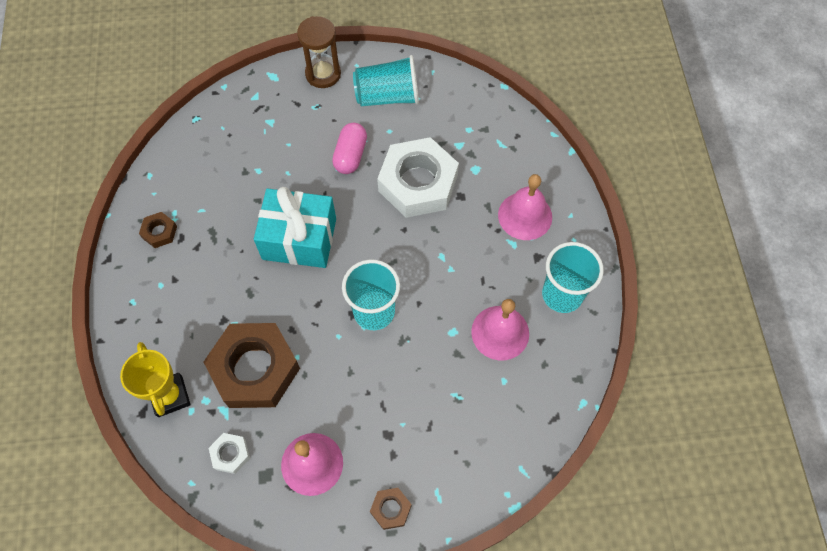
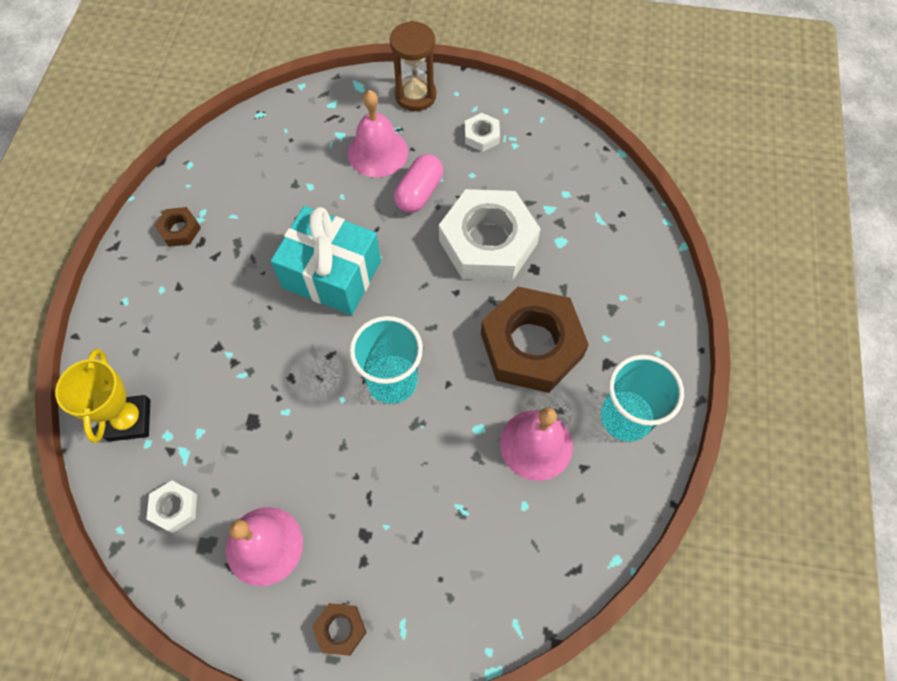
camera: 15 degrees right, 0 degrees up
(255, 369) = (234, 413): brown nut -> brown nut (531, 345)
(388, 96) = (481, 136): turquoise cup -> white nut
(525, 216) = (605, 310): pink bell -> pink bell (377, 152)

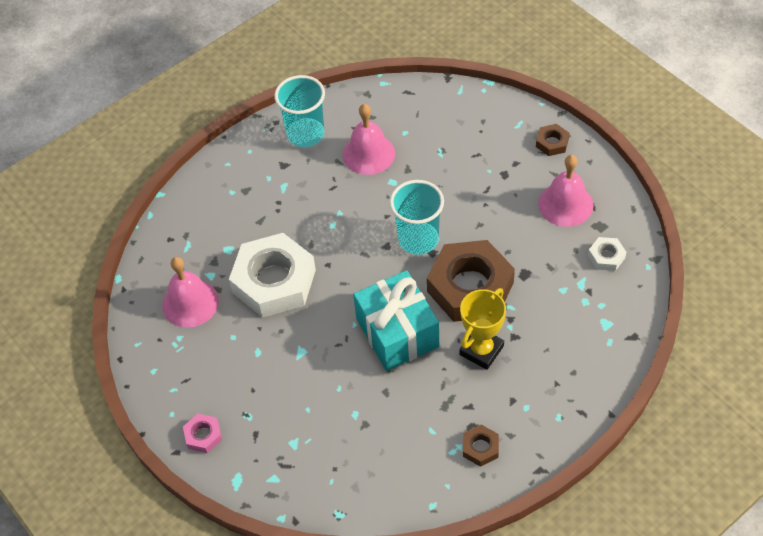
camera: 135 degrees left, 10 degrees down
(129, 420) = (604, 327): yellow trophy -> yellow trophy (481, 350)
(377, 152) = (280, 405): pink bell -> pink bell (190, 303)
(415, 95) = (203, 435): brown hourglass -> pink nut
(419, 193) = (283, 350): pink capsule -> none
(481, 136) = (193, 362): white nut -> none
(531, 345) = (315, 203): brown nut -> brown nut (470, 287)

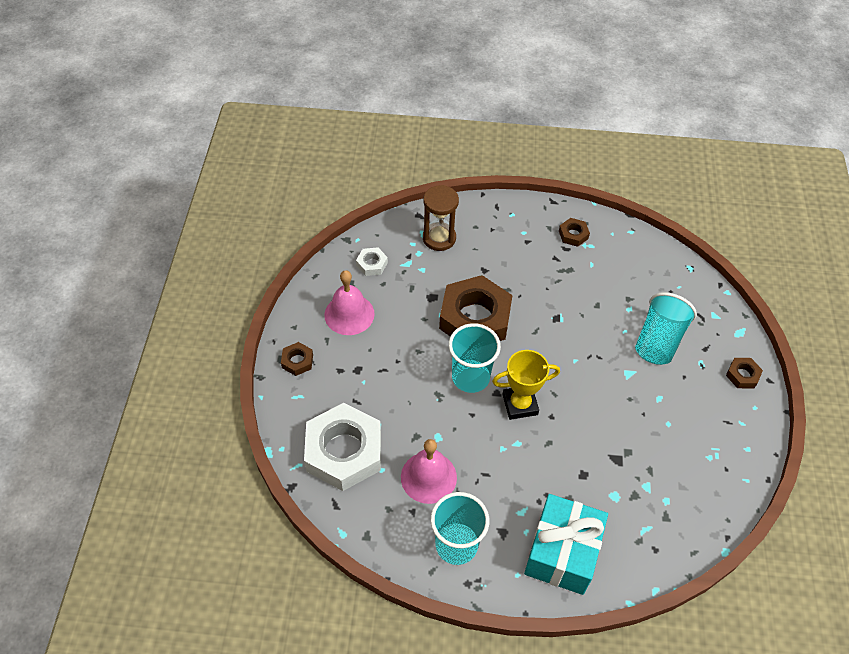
camera: 140 degrees left, 0 degrees up
(190, 303) = (680, 477): pink bell -> none
(203, 435) = (742, 375): pink nut -> brown nut
(274, 281) = (602, 438): white nut -> white nut (344, 451)
(302, 404) = (658, 341): none -> turquoise cup
(397, 333) = (552, 331): turquoise gift -> turquoise gift (562, 552)
(481, 350) = (513, 279): yellow trophy -> yellow trophy (520, 404)
(587, 330) = (439, 238): none -> brown hourglass

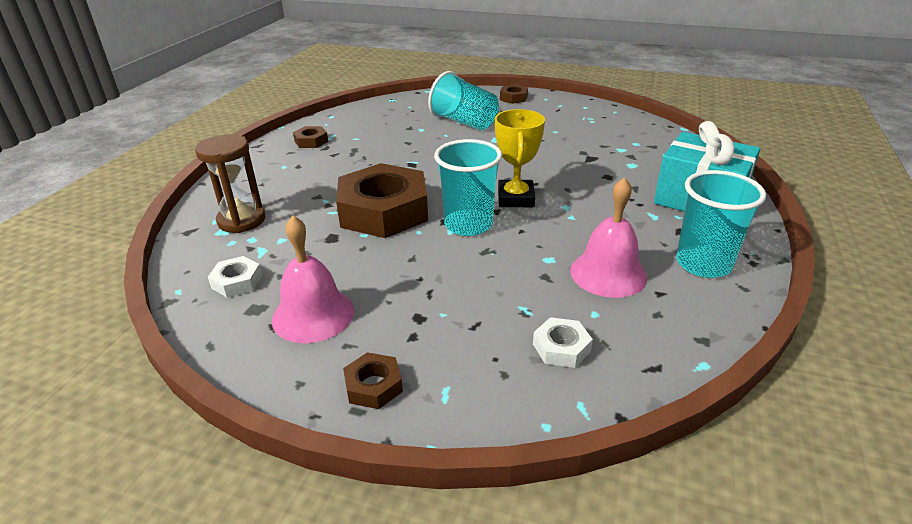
camera: 75 degrees left, 20 degrees down
(344, 451) = (561, 348): white nut -> white nut, size x0.43

